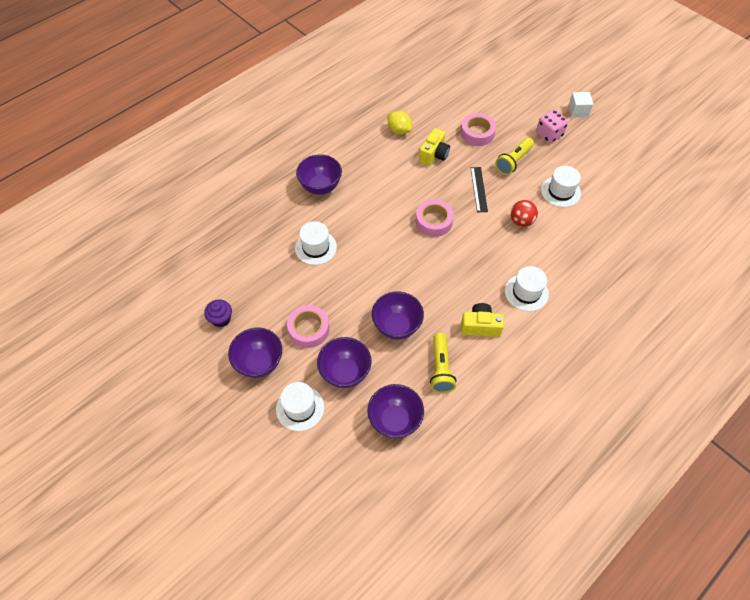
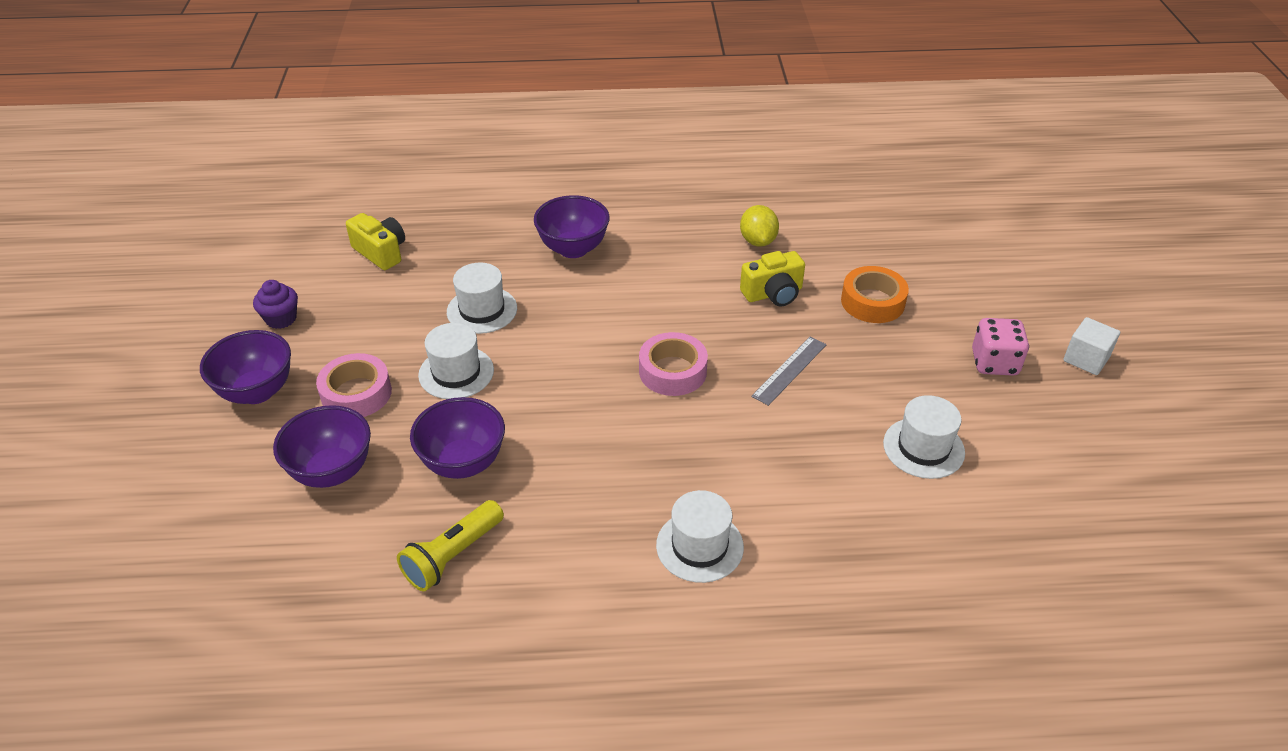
camera: 40 degrees right, 15 degrees down
(300, 408) = (231, 473): white hat -> white hat (456, 373)
(395, 420) = (314, 574): purple bowl -> none
(477, 133) = (872, 302): pink tape -> orange tape
(478, 189) = (789, 370): black ruler -> grey ruler
(480, 326) = (575, 542): yellow camera -> yellow camera (381, 252)
(513, 161) = (889, 366): yellow flashlight -> none
(521, 221) = (807, 448): red ball -> none

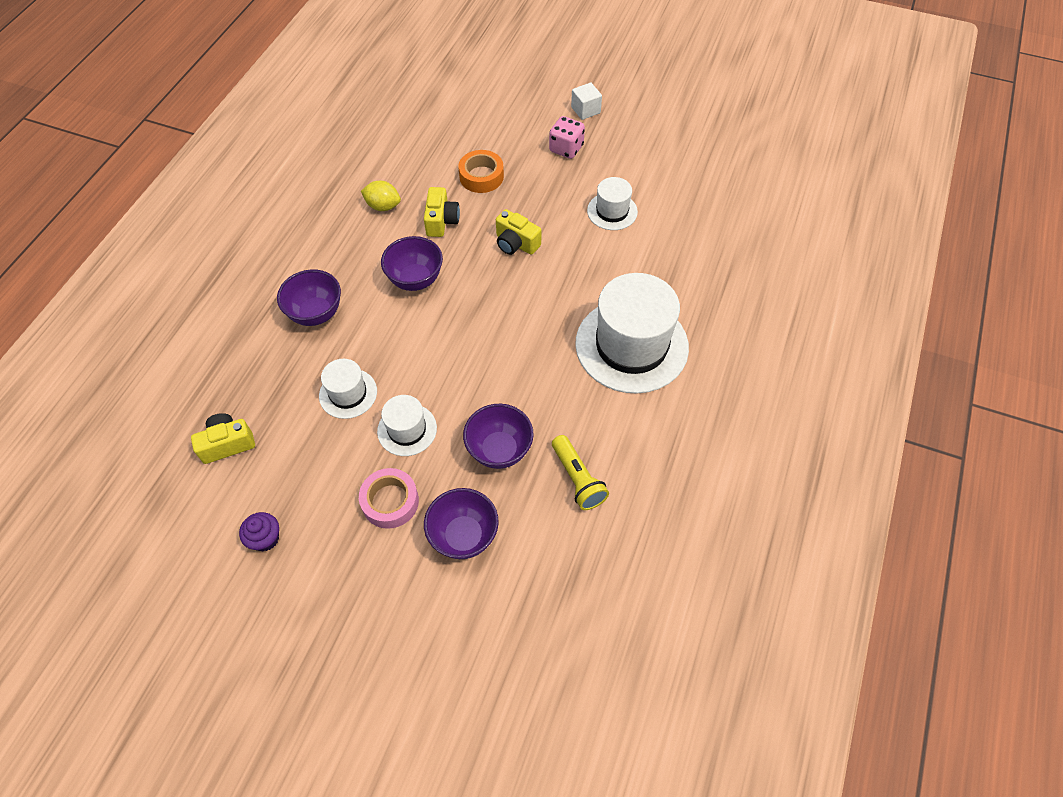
camera: 65 degrees left, 15 degrees up
(257, 392) = (346, 573): purple bowl -> purple bowl (415, 280)
(672, 371) = (481, 303): pink tape -> none
(699, 546) = (631, 345): white hat -> white hat, size x2.01
(789, 370) = (516, 243): grey ruler -> yellow camera

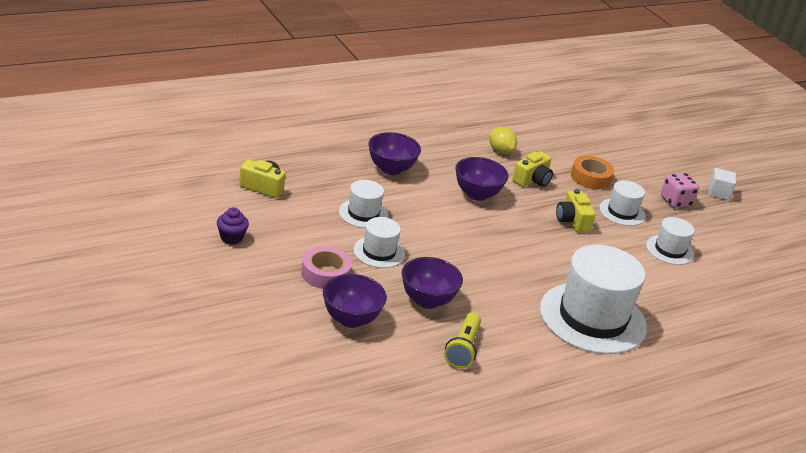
camera: 35 degrees right, 25 degrees down
(541, 198) = (622, 212): none -> white hat

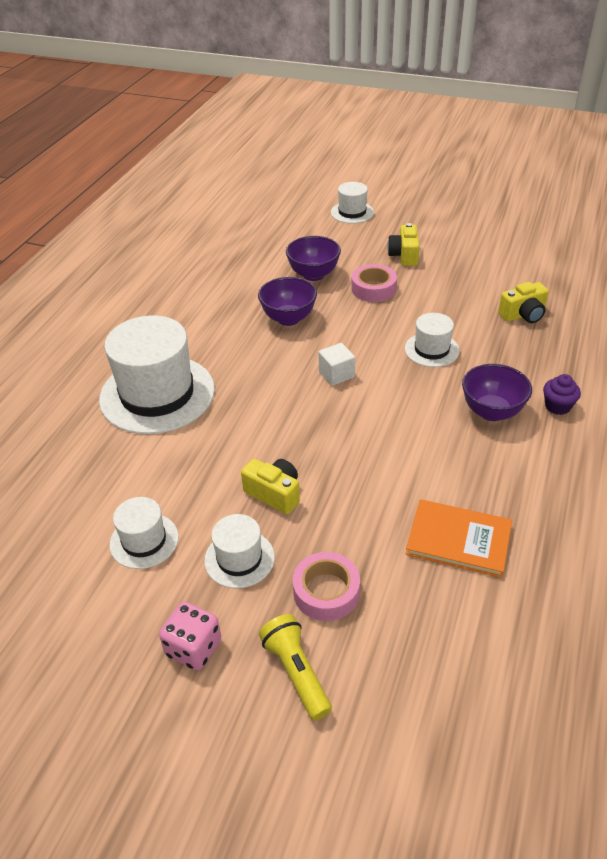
camera: 145 degrees right, 10 degrees up
(231, 237) = (462, 269): purple cupcake -> purple cupcake (557, 406)
(379, 252) = (370, 328): white hat -> white hat (352, 212)
(463, 349) = (224, 305): yellow flashlight -> yellow flashlight (296, 672)
(477, 194) = (391, 448): purple bowl -> none
(500, 151) = (458, 540): yellow lemon -> orange book
(532, 180) = (374, 520): yellow camera -> yellow camera (404, 255)
(590, 178) = (326, 592): orange tape -> pink tape
(719, 193) = (147, 739): white cube -> white cube (336, 374)

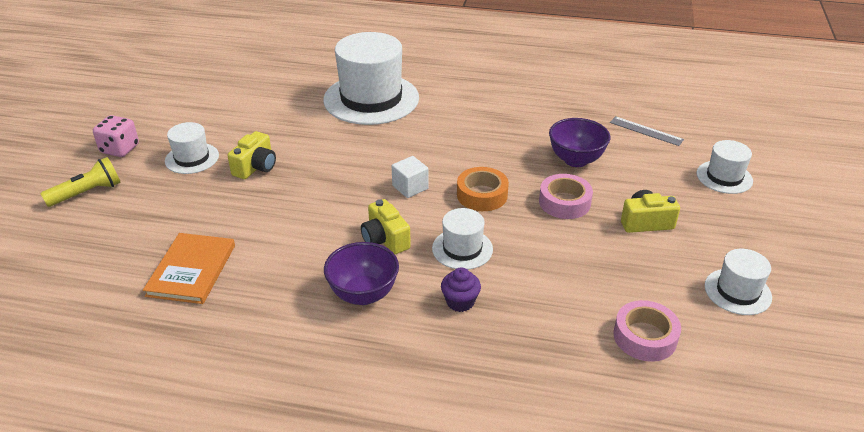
camera: 80 degrees right, 5 degrees down
(144, 540) = (215, 117): white hat -> white hat (737, 291)
(279, 234) = (646, 131): none -> grey ruler
(288, 318) = (492, 152): purple bowl -> none
(326, 592) = (152, 201): pink tape -> pink tape (645, 337)
(356, 331) = (482, 195): none -> orange tape
(523, 315) = (552, 327): yellow camera -> yellow camera (385, 239)
(557, 406) = (376, 349): purple cupcake -> purple cupcake (460, 302)

